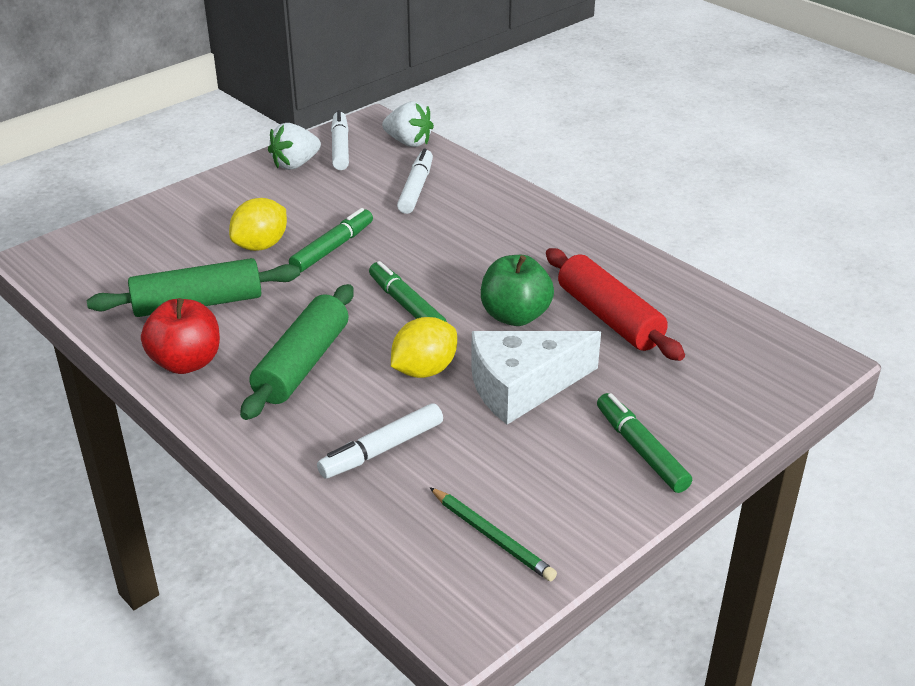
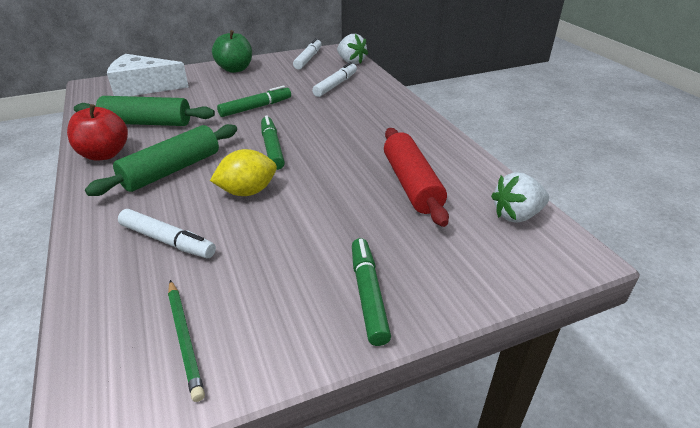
camera: 20 degrees right, 0 degrees up
(261, 245) = (215, 99): yellow lemon -> none
(295, 164) = (275, 63): white strawberry -> white strawberry (516, 215)
(381, 449) = (167, 241): white marker -> white marker turned 135 degrees counterclockwise
(515, 316) = (341, 169): green apple -> green apple (235, 69)
(522, 386) = (308, 219): white cheese -> white cheese (143, 87)

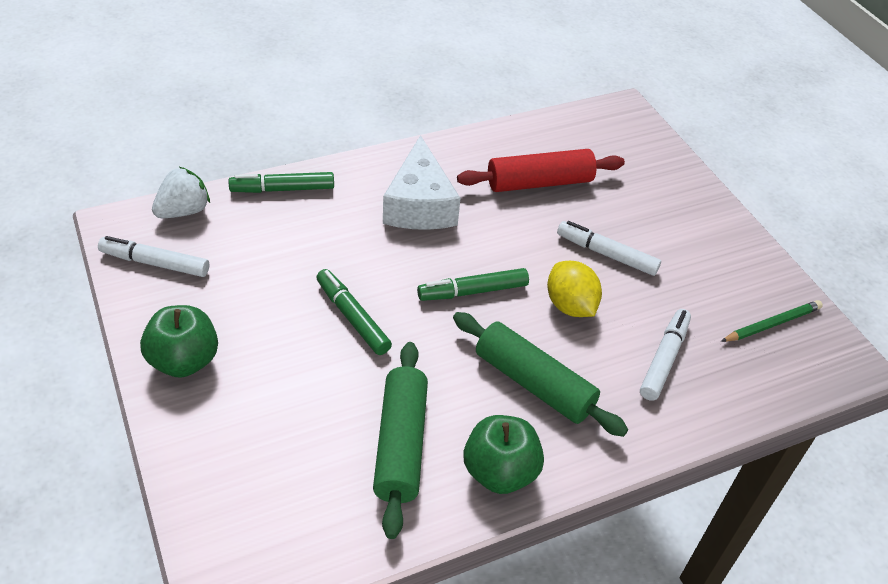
camera: 95 degrees left, 10 degrees up
(104, 154) = (500, 472): red apple -> green apple
(143, 87) = (251, 489): white cheese -> white cheese (419, 204)
(336, 85) = (278, 231): white marker -> white marker (606, 254)
(368, 295) = (697, 221): green marker -> green marker (282, 189)
(516, 215) = (579, 127): white strawberry -> none

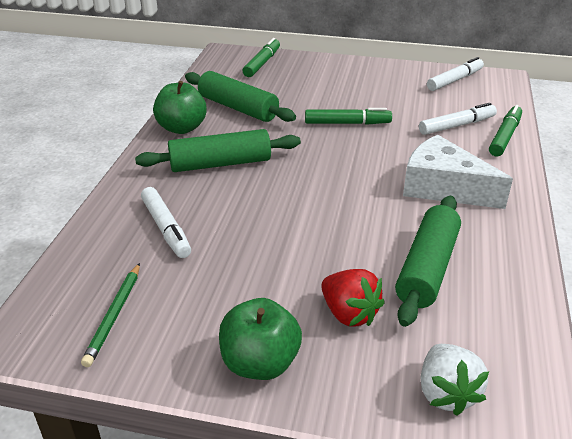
camera: 130 degrees right, 10 degrees down
(183, 211) = (502, 98): white strawberry -> white strawberry (446, 393)
(184, 361) = (365, 71): green apple -> green apple (260, 363)
(472, 291) = (324, 174): green marker -> green marker (262, 63)
(539, 182) = (427, 268): red rolling pin -> green rolling pin
(570, 306) = (264, 210): yellow lemon -> none
(606, 254) = (297, 260): white marker -> white marker (457, 125)
(626, 204) = (349, 313): none -> red strawberry

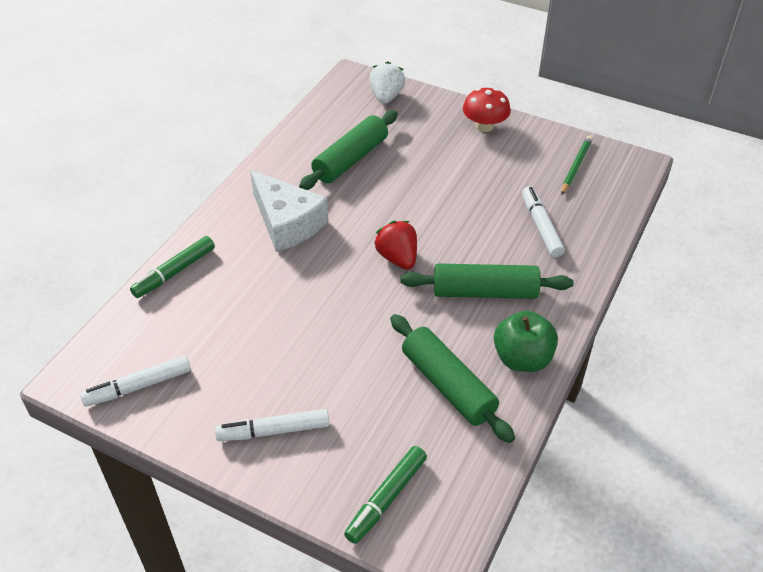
camera: 165 degrees left, 10 degrees up
(260, 363) = (484, 126): green apple -> red mushroom
(347, 123) = (327, 327): green marker -> none
(349, 313) = (420, 141): red strawberry -> red strawberry (397, 258)
(457, 125) = (209, 298): white marker -> white marker (273, 431)

